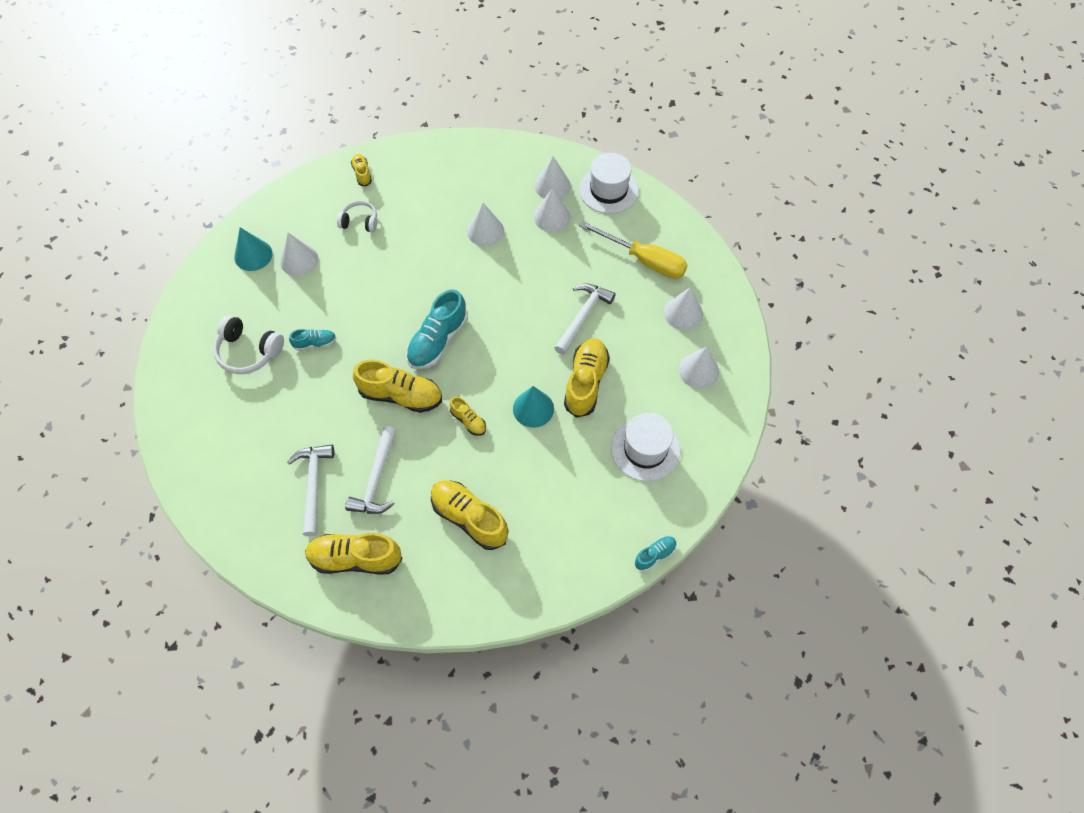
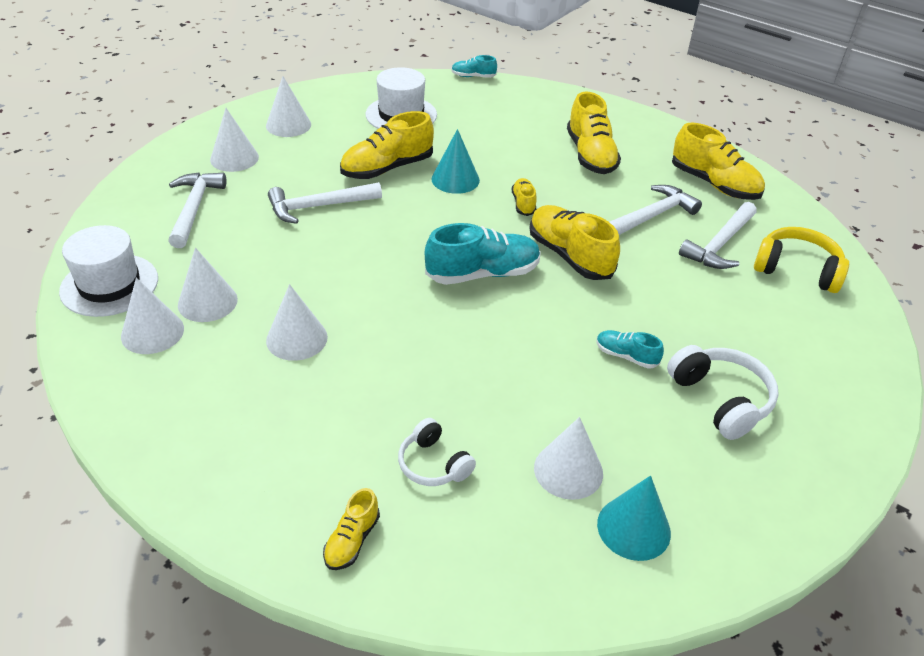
camera: 140 degrees left, 20 degrees down
(250, 498) = (797, 270): none -> yellow headphones
(644, 260) = (194, 209): yellow screwdriver -> white hammer

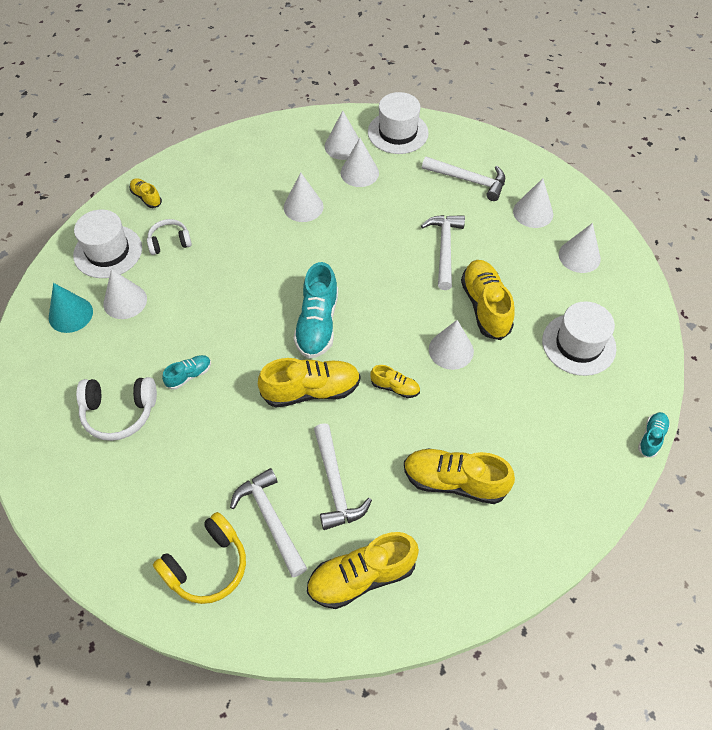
camera: 115 degrees right, 15 degrees up
(455, 179) = (451, 350): turquoise cone -> white cone
(494, 539) = (108, 251): none -> white hat

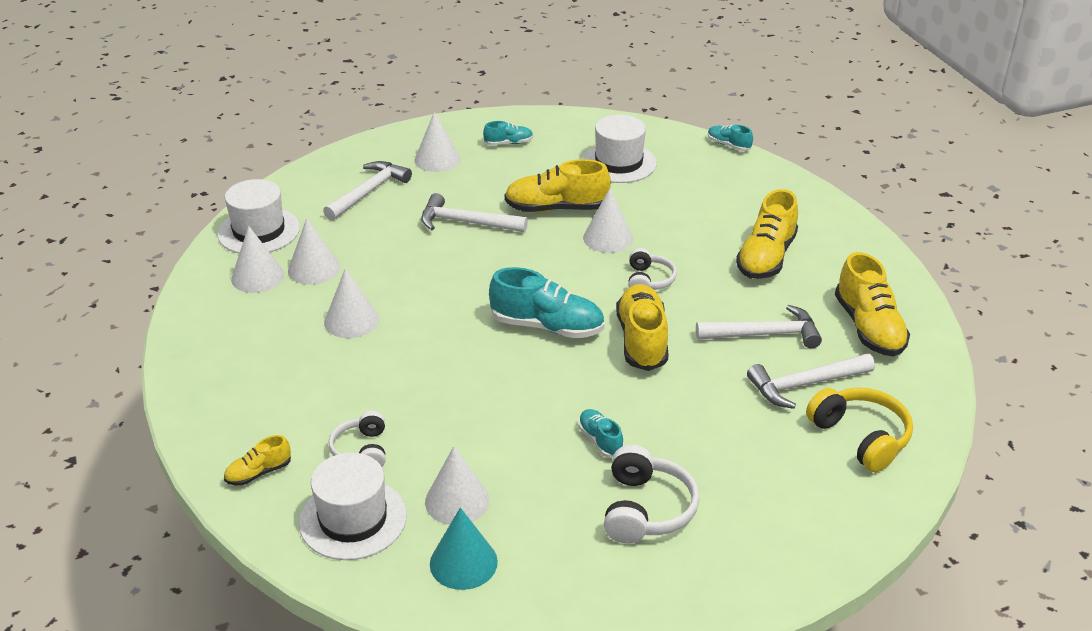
camera: 80 degrees left, 20 degrees down
(395, 387) = (648, 280): yellow shoe -> white headphones
(579, 256) = (508, 143): white cone -> turquoise shoe

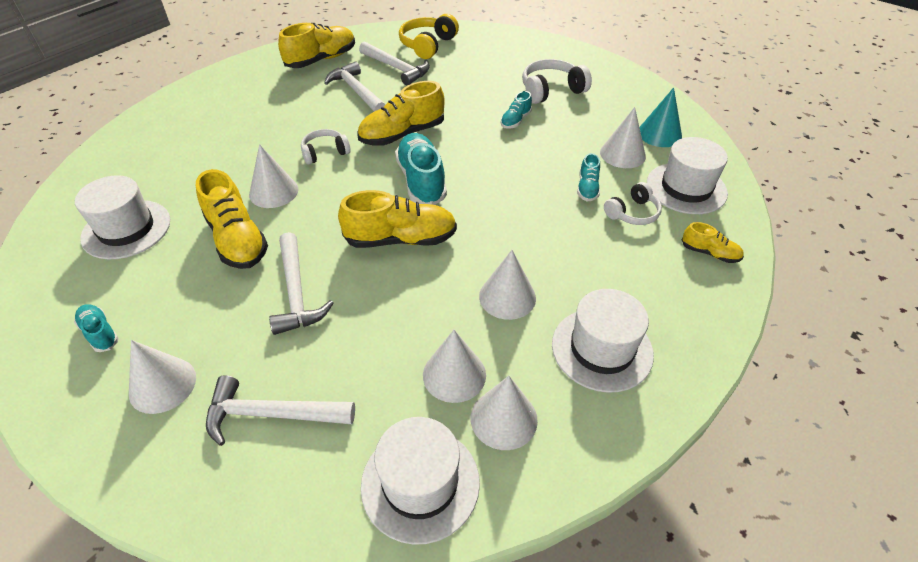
camera: 120 degrees left, 10 degrees up
(251, 346) = (602, 349): none -> white hat
(728, 145) = (69, 172): turquoise shoe -> turquoise shoe (587, 188)
(766, 258) = (260, 111): yellow shoe -> yellow shoe (401, 239)

